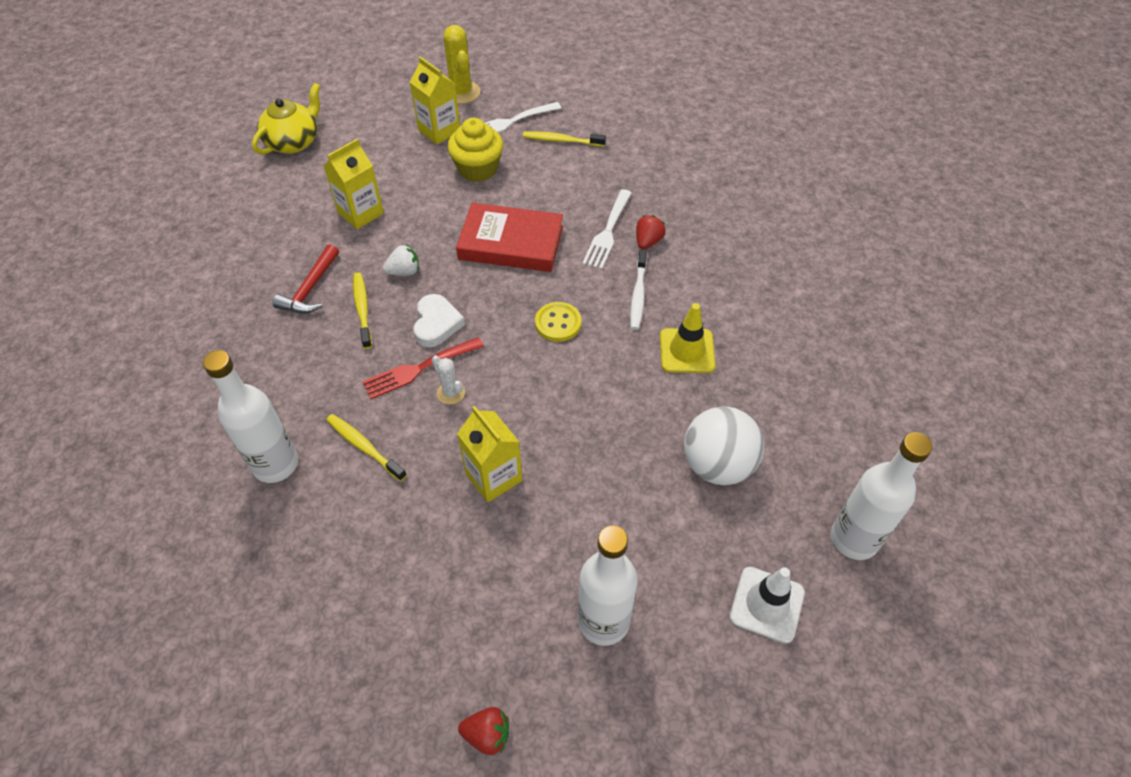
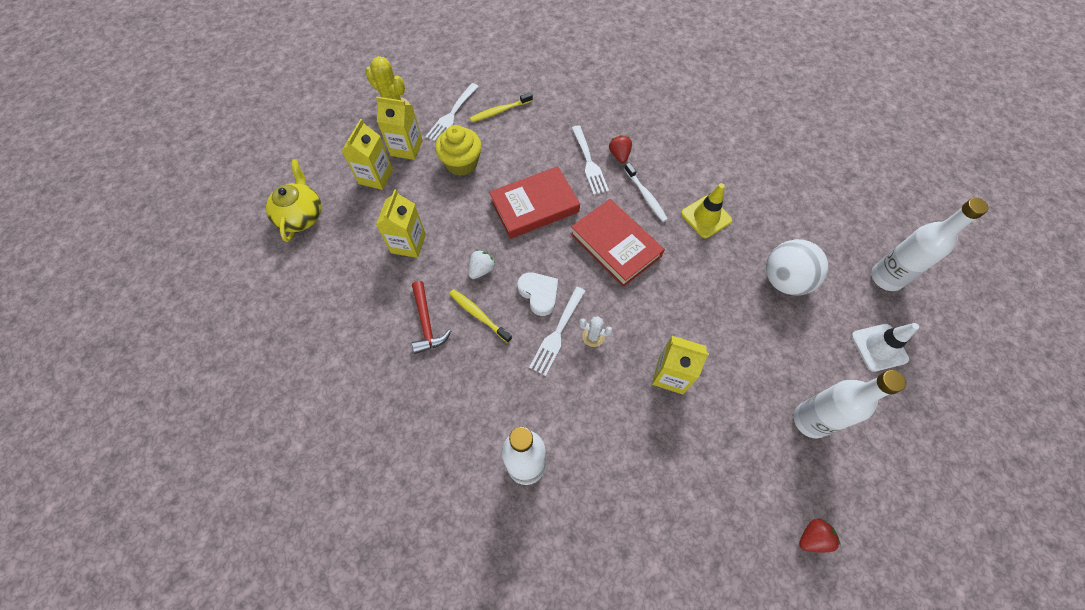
camera: 35 degrees left, 10 degrees up
(364, 447) = (573, 411): yellow toothbrush -> none
(388, 141) = (375, 176): none -> yellow carton
(418, 369) = (557, 333): red fork -> white fork
(558, 323) = (615, 245): yellow button -> red book

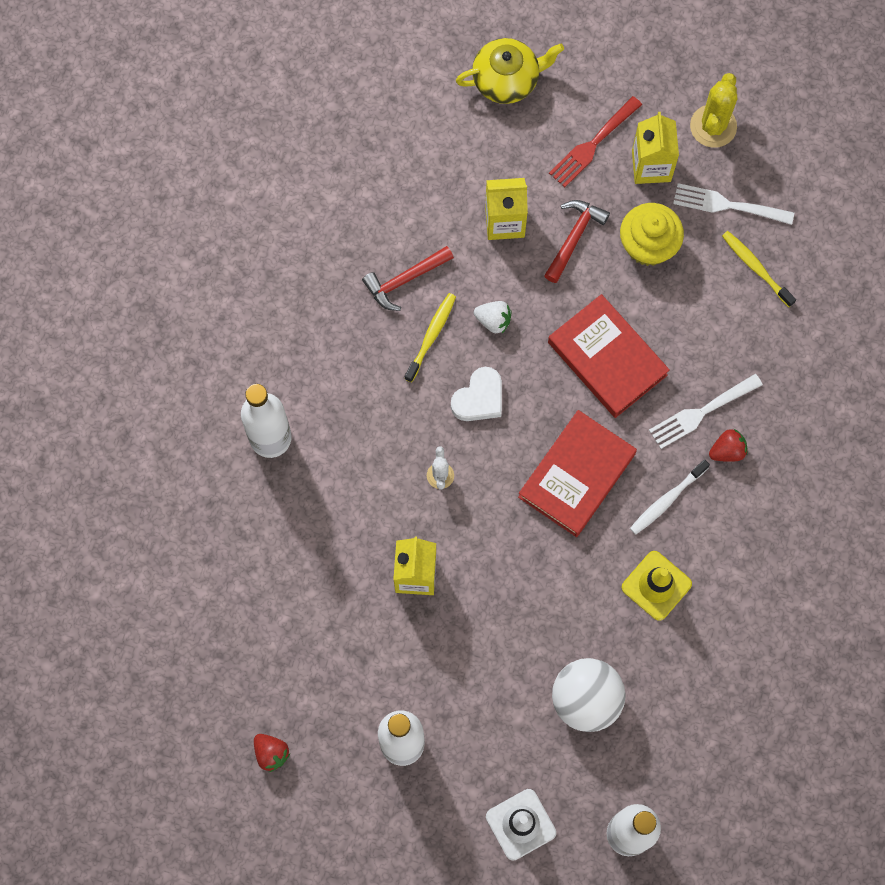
camera: 75 degrees right, 10 degrees up
(375, 176) = (592, 145): yellow carton -> red fork
(438, 204) = (574, 238): none -> red hammer
(557, 333) = (432, 433): white fork -> none

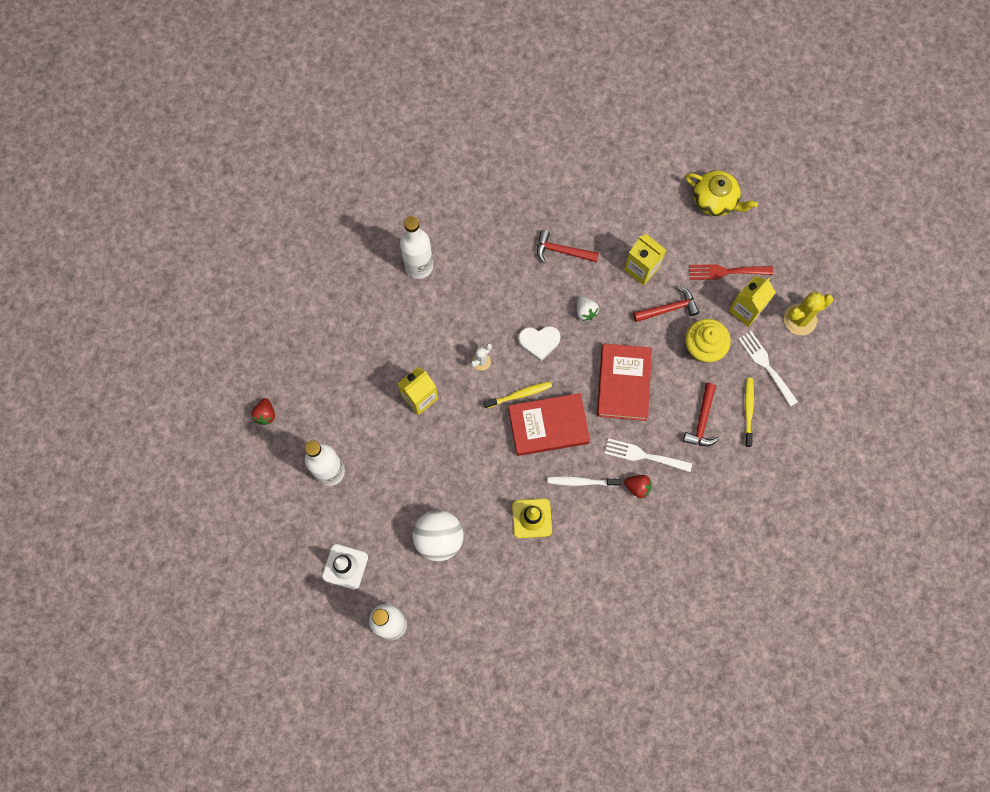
camera: 45 degrees right, 0 degrees up
(431, 336) = (547, 290): yellow toothbrush -> yellow toothbrush (519, 394)
(722, 321) = (702, 420): none -> red hammer

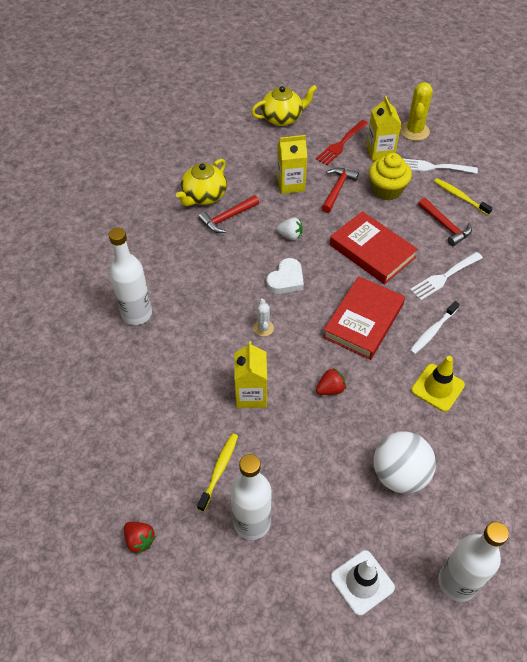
camera: 50 degrees left, 20 degrees down
(519, 394) = (318, 322): yellow toothbrush -> yellow toothbrush (219, 470)
(569, 215) = (204, 196): none -> yellow teapot
(637, 487) = (468, 298): red strawberry -> red strawberry (330, 389)

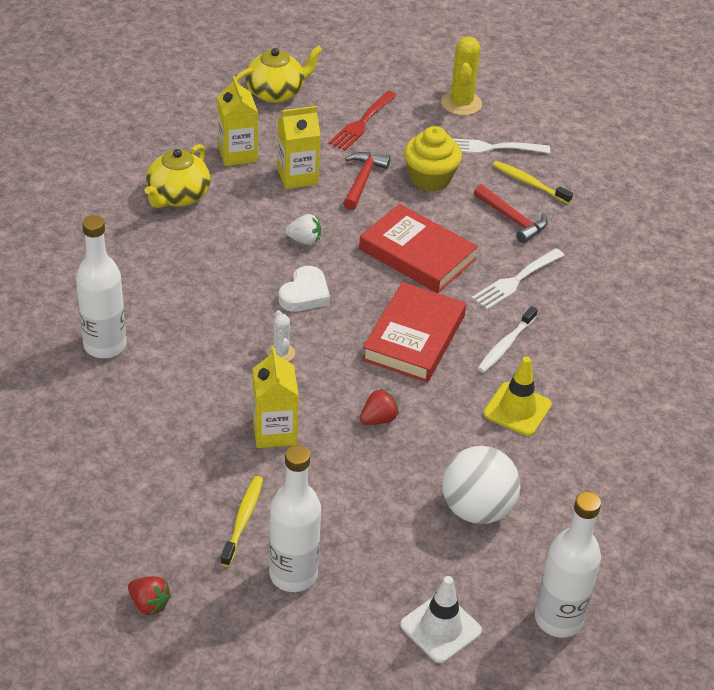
camera: 10 degrees left, 10 degrees down
(227, 218) = (215, 222): red hammer -> none
(380, 151) = (416, 131): yellow carton -> yellow carton (237, 154)

